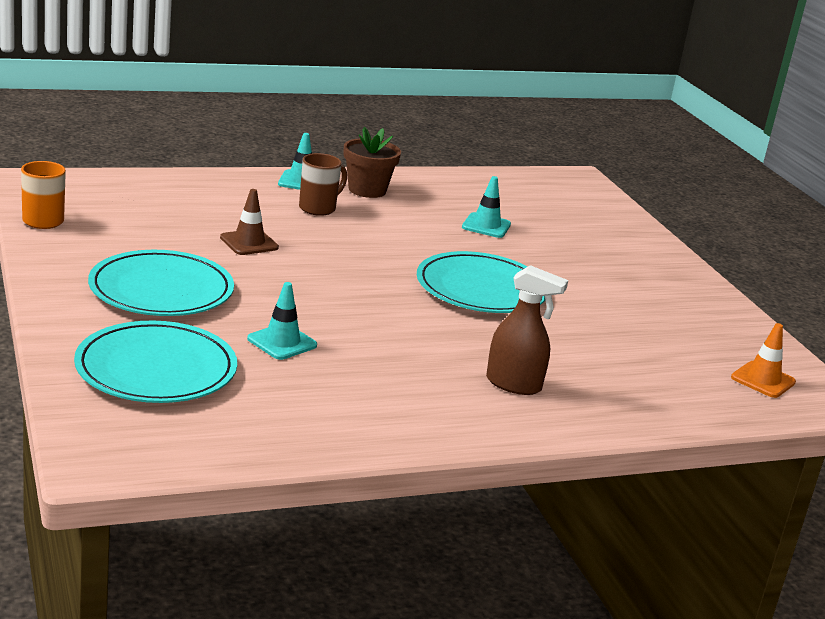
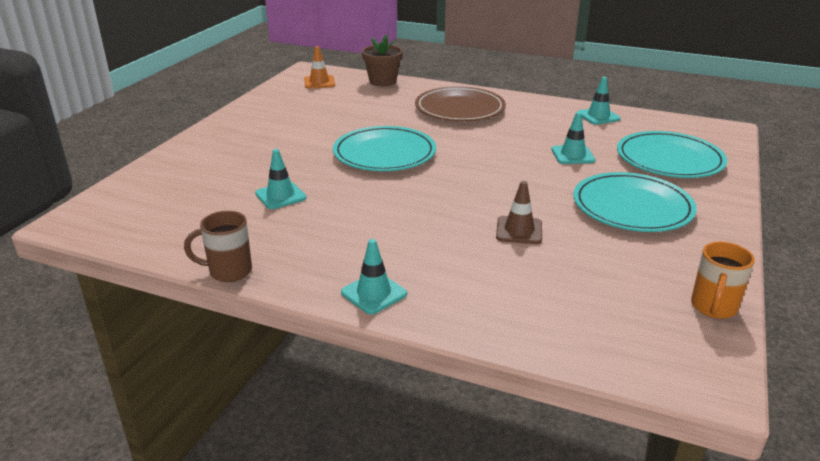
camera: 135 degrees left, 5 degrees up
(314, 430) = (598, 116): none -> turquoise traffic cone
(318, 208) = (405, 252): brown mug -> brown mug (228, 271)
(367, 190) = (319, 262): brown flower pot -> brown flower pot (382, 81)
(514, 384) = (460, 108): brown spray bottle -> brown plate

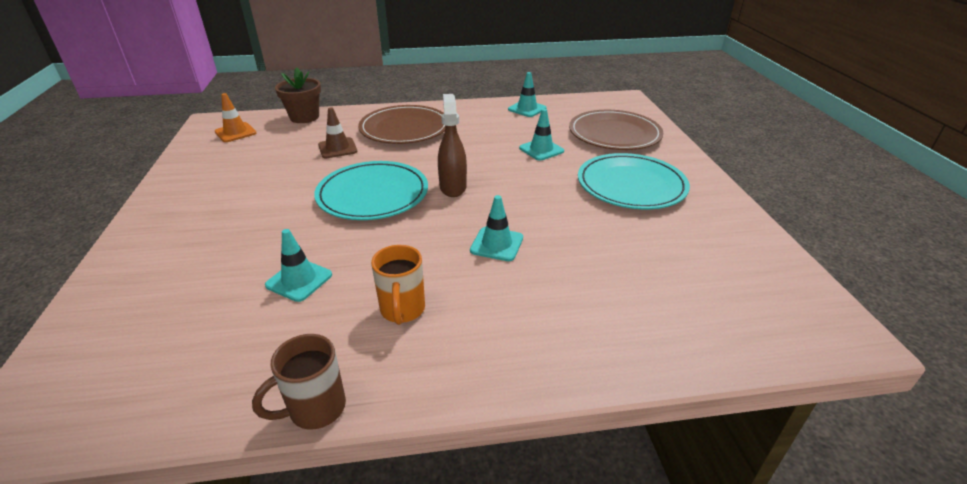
camera: 30 degrees left, 5 degrees up
(374, 293) = (504, 365): turquoise traffic cone -> turquoise traffic cone (496, 244)
(456, 165) = (453, 187): none -> brown spray bottle
(519, 230) = (569, 239): brown traffic cone -> brown traffic cone (337, 148)
(669, 159) = (614, 134): turquoise plate -> brown plate
(713, 308) = (775, 260): orange mug -> orange mug (402, 310)

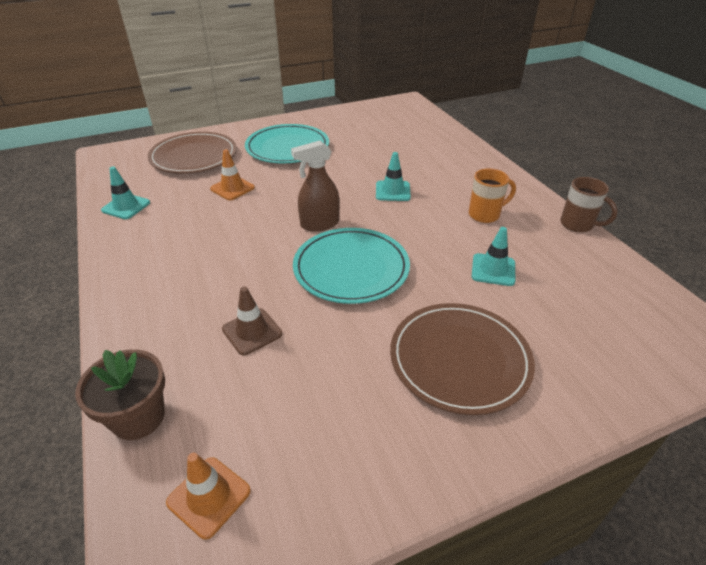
camera: 105 degrees left, 5 degrees up
(404, 128) = (185, 287): brown plate -> brown plate (459, 359)
(541, 150) = (232, 188): turquoise traffic cone -> orange traffic cone

